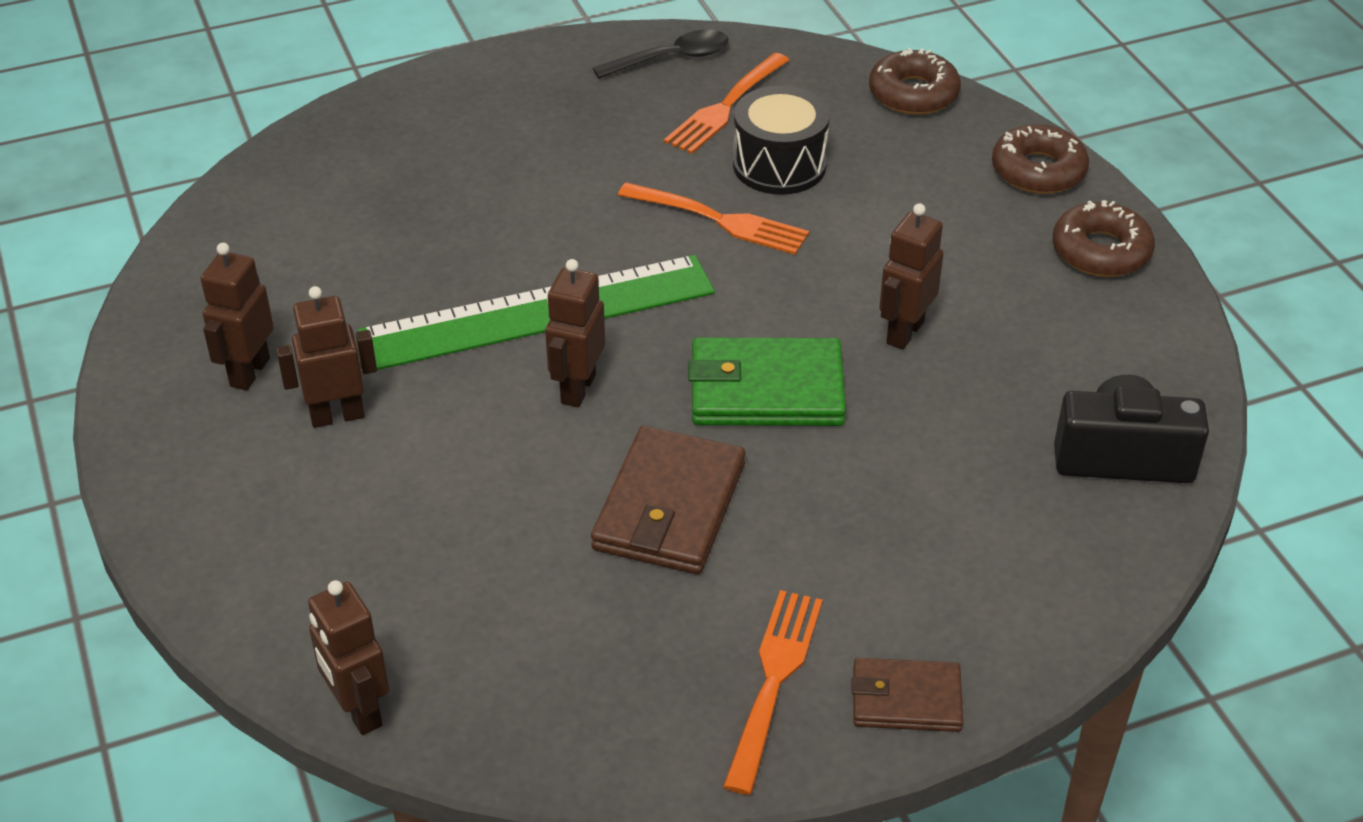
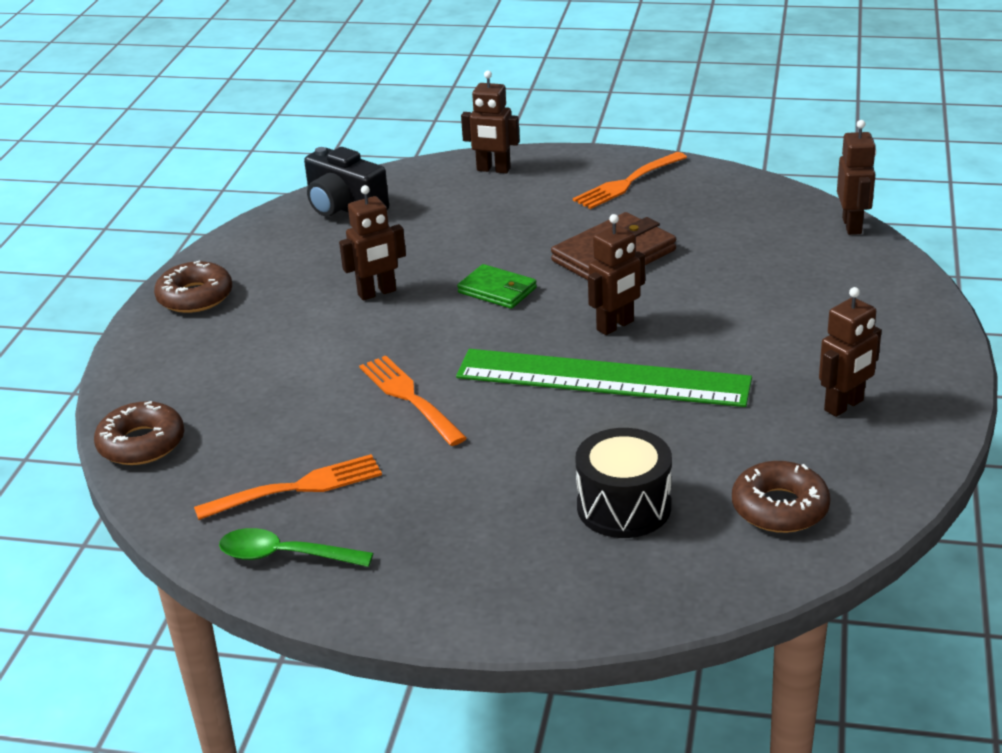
camera: 145 degrees left, 10 degrees down
(337, 416) = (792, 359): brown robot -> brown robot (493, 169)
(671, 58) = (285, 556): black spoon -> green spoon
(766, 390) = (497, 290): green wallet -> green wallet, size x0.61
(779, 165) = (317, 423): black drum -> black drum (624, 507)
(906, 699) = (571, 162): brown wallet -> none
(1038, 170) = (150, 355): brown donut -> brown donut (780, 508)

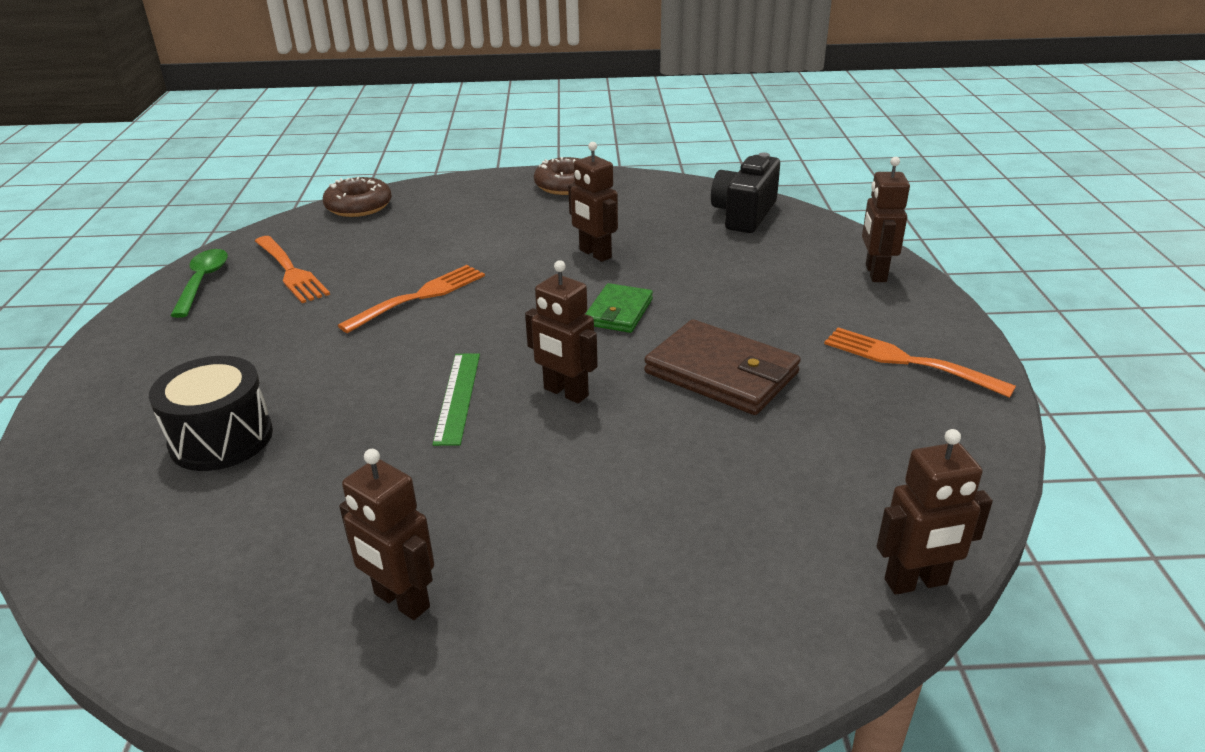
camera: 75 degrees right, 0 degrees up
(602, 378) = (458, 397): green ruler -> green ruler, size x0.47
(780, 508) = (189, 554): brown donut -> none

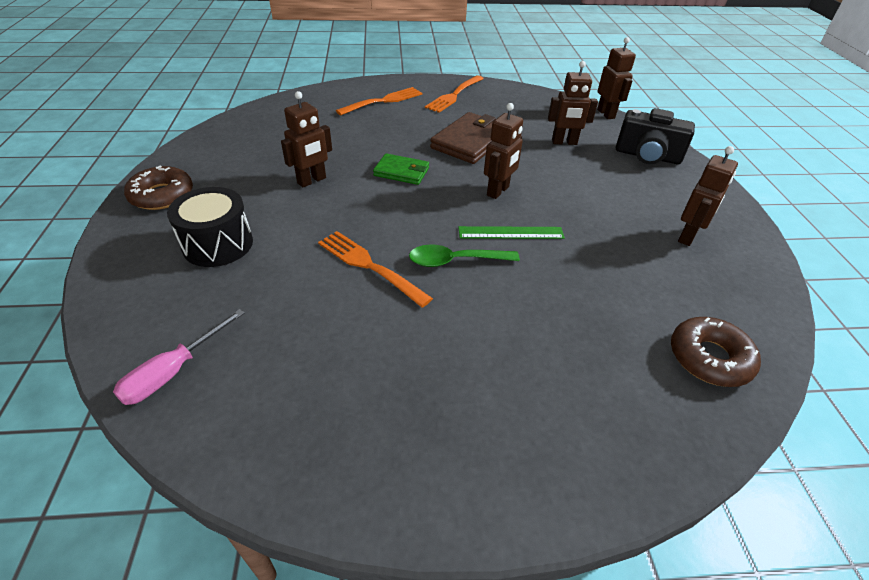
camera: 95 degrees left, 10 degrees up
(202, 282) = (309, 456): green spoon -> green spoon (456, 261)
(221, 438) = (589, 347): black drum -> black drum (218, 244)
(290, 271) = (297, 372): orange fork -> orange fork (383, 101)
(319, 224) = (173, 371): none -> pink screwdriver
(359, 206) = (132, 343): brown donut -> brown donut (709, 358)
(744, 214) = (266, 121): black camera -> black camera (647, 156)
(875, 273) = (363, 91): brown robot -> brown robot (564, 142)

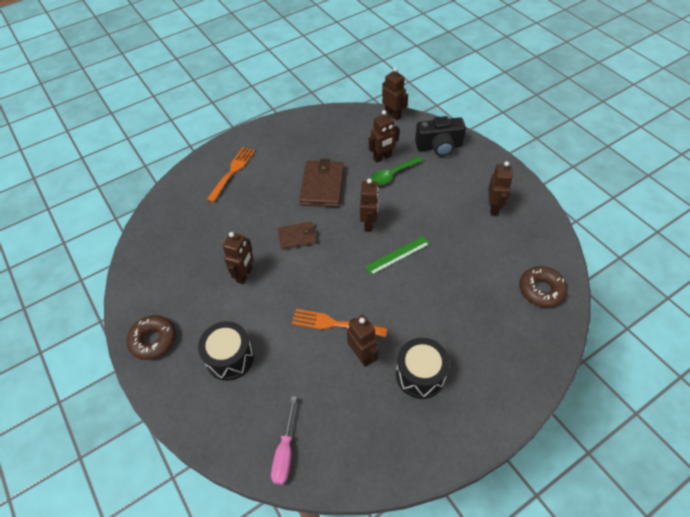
camera: 25 degrees left, 10 degrees up
(373, 314) = (362, 355): none -> brown robot
(401, 172) = (297, 237): green wallet -> brown wallet
(434, 375) = (420, 375): none -> black drum
(454, 95) = (279, 141): orange fork -> none
(456, 261) = (380, 293): green spoon -> green spoon (392, 175)

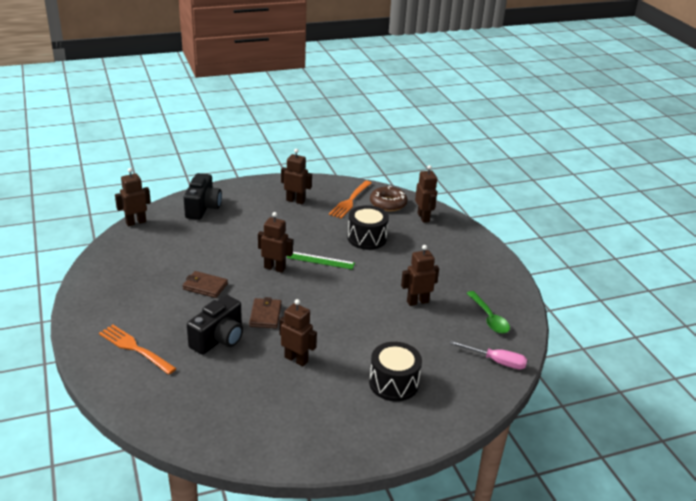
camera: 80 degrees left, 20 degrees down
(153, 340) = (352, 440): brown donut -> none
(257, 216) = (219, 339): none -> black camera
(322, 186) = (205, 286): brown wallet -> brown wallet, size x0.61
(335, 324) = (380, 310): orange fork -> orange fork (350, 200)
(382, 157) = (192, 242): brown robot -> brown robot (423, 217)
(392, 175) = (220, 241): green spoon -> green spoon (489, 318)
(397, 255) = (320, 260): green ruler -> green ruler turned 60 degrees counterclockwise
(420, 375) = (444, 276): black drum -> black drum (367, 238)

